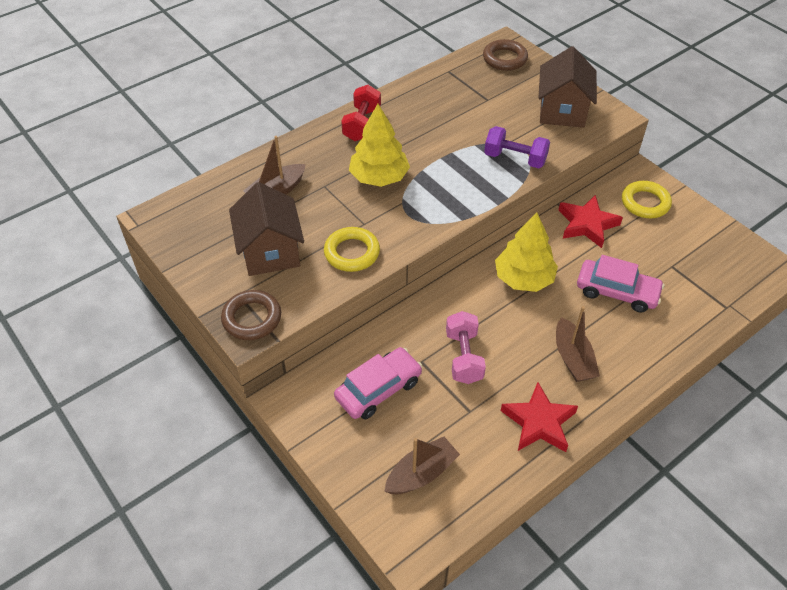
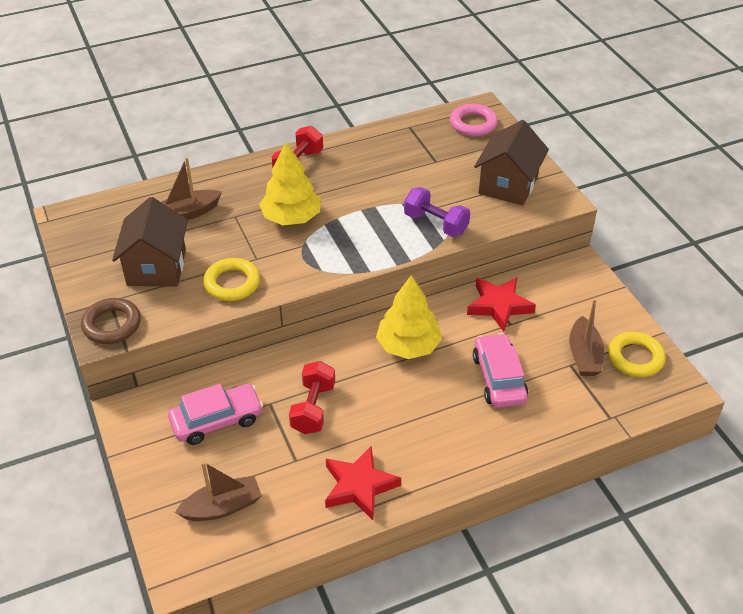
camera: 15 degrees right, 5 degrees down
(464, 357) = (313, 408): pink dumbbell -> red dumbbell
(504, 59) = (473, 124): brown ring -> pink ring
(573, 358) = (422, 433): brown boat -> brown boat (584, 355)
(617, 292) = (499, 378): pink car -> pink car turned 135 degrees counterclockwise
(645, 203) = (571, 296): yellow ring -> yellow ring (635, 358)

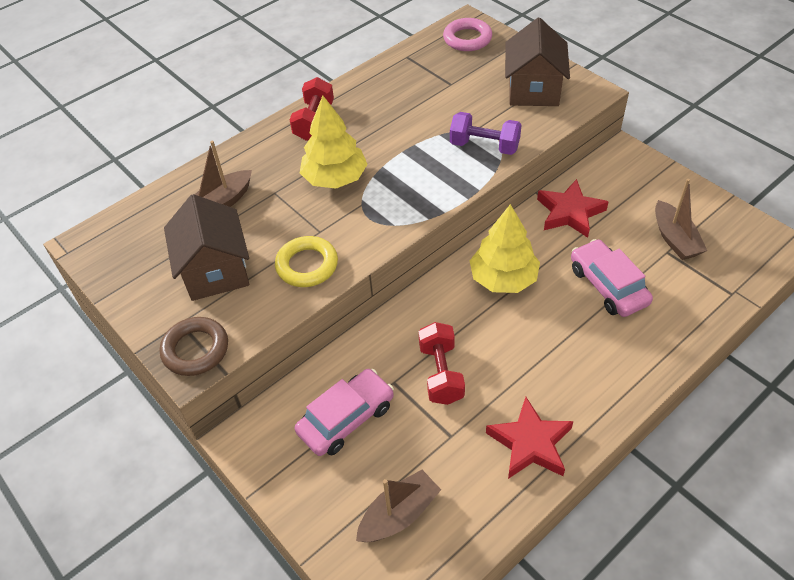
camera: 15 degrees left, 5 degrees up
(635, 358) = (722, 227): yellow ring -> none

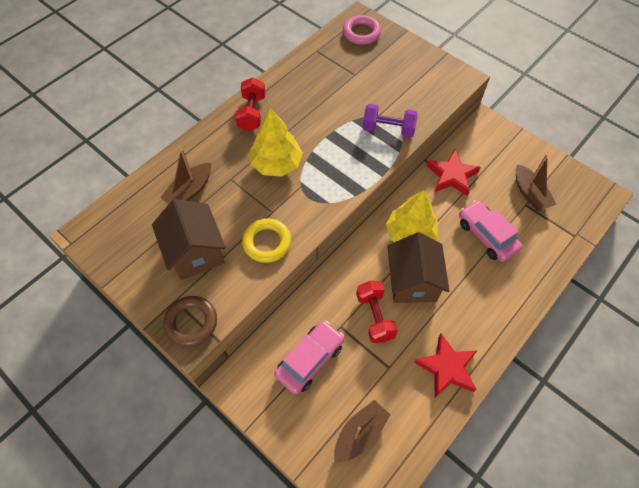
camera: 10 degrees left, 10 degrees up
(533, 90) = (418, 77): brown house -> brown house (412, 281)

